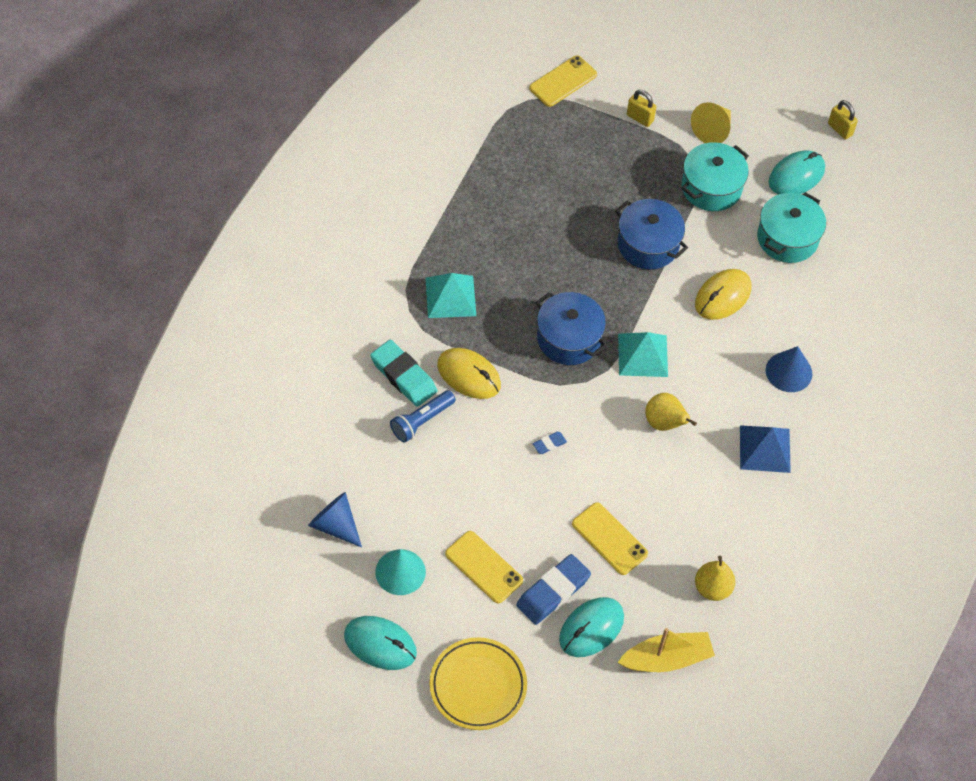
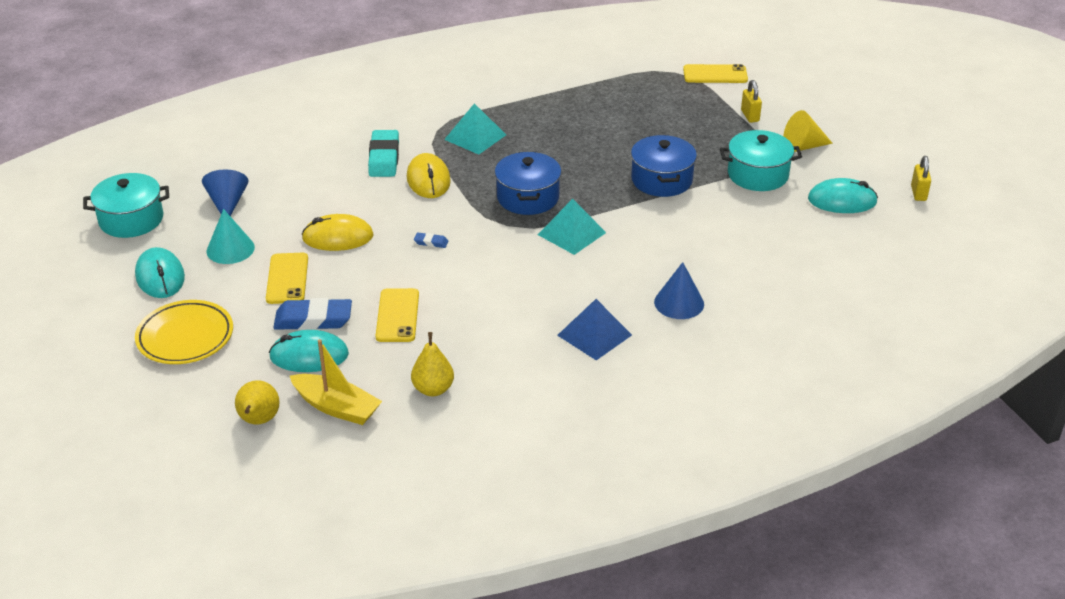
camera: 45 degrees right, 20 degrees down
(422, 421) = (362, 185): blue flashlight -> none
(664, 423) = (534, 277): yellow pear -> yellow pear (259, 421)
(722, 296) = (683, 234): yellow mouse -> yellow mouse (338, 237)
(787, 238) = (785, 230): turquoise pot -> turquoise pot (131, 220)

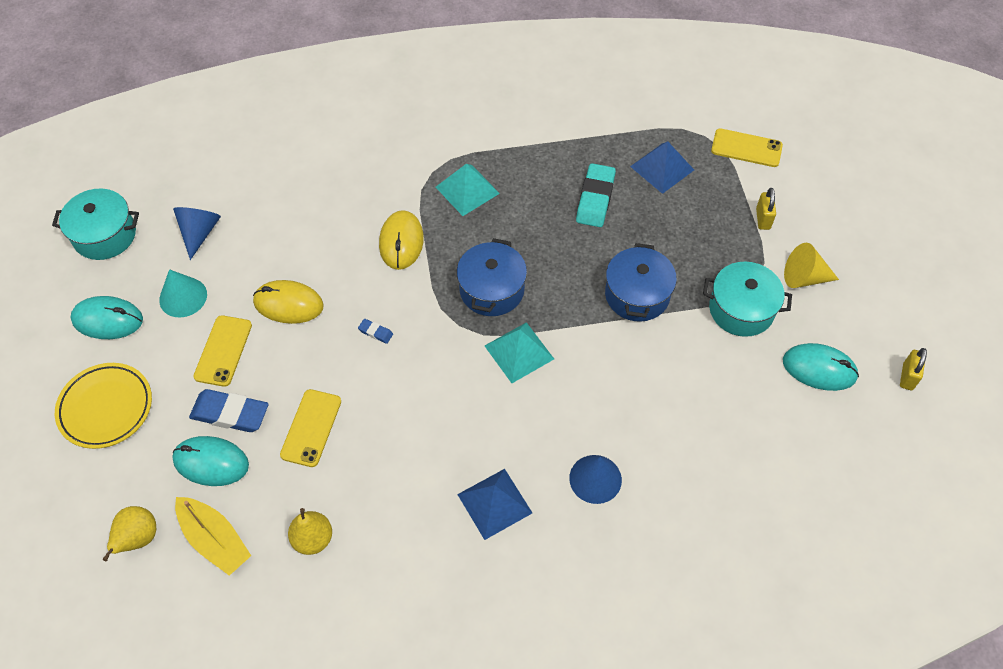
camera: 15 degrees right, 20 degrees up
(160, 276) = (108, 320): turquoise mouse -> turquoise mouse turned 75 degrees counterclockwise
(384, 158) = (368, 201): turquoise eraser -> turquoise eraser (595, 198)
(646, 97) = (662, 168): none -> blue pyramid

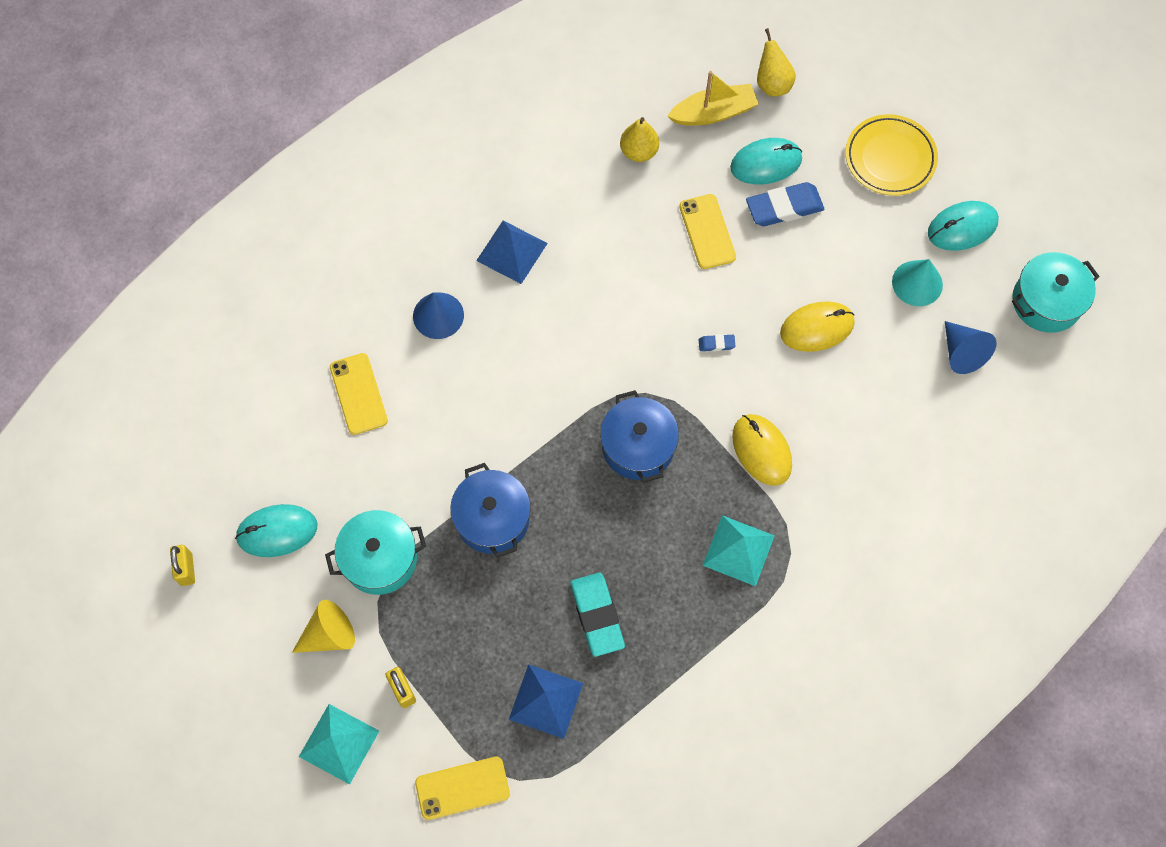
camera: 150 degrees right, 10 degrees up
(215, 540) = (713, 113): yellow boat -> yellow boat turned 150 degrees clockwise
(223, 351) = (837, 255): yellow phone -> yellow phone (358, 394)
(519, 352) = (572, 395): turquoise pyramid -> turquoise pyramid (339, 743)

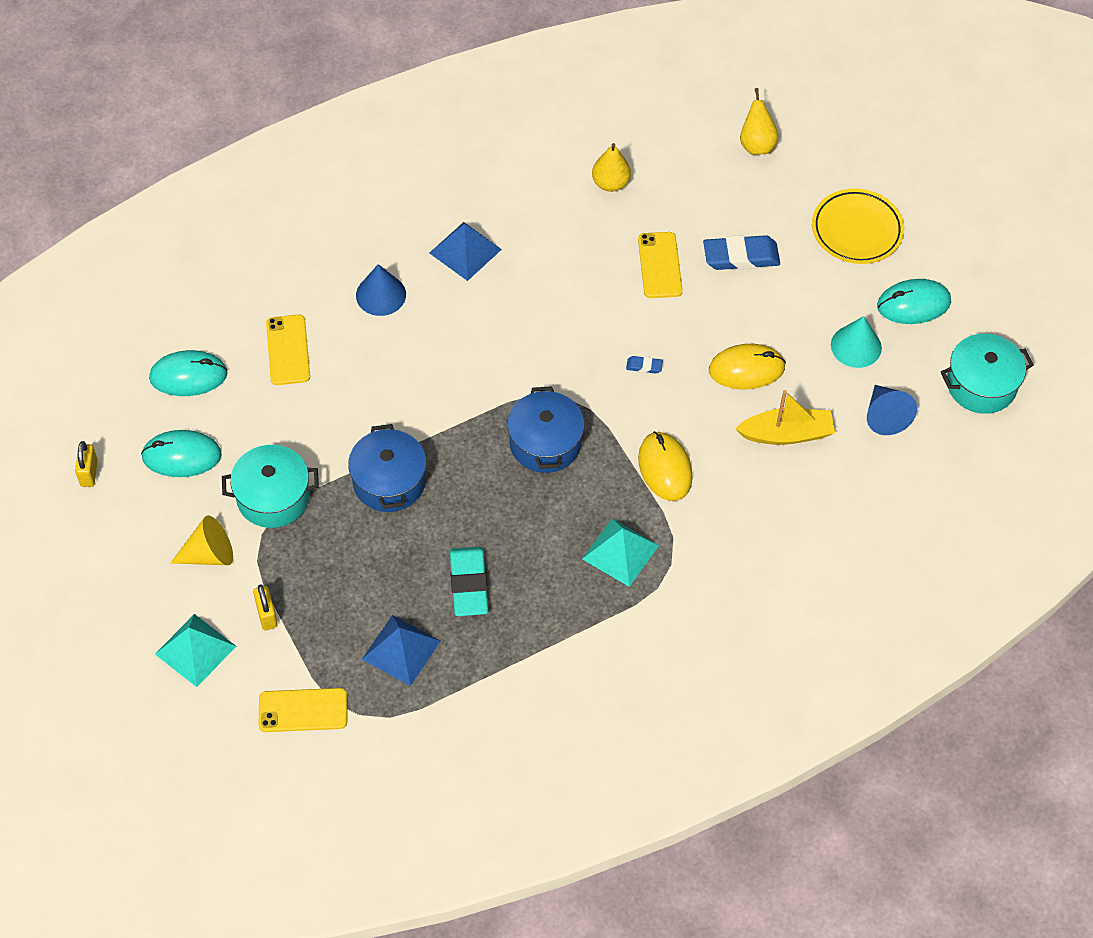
camera: 10 degrees right, 10 degrees down
(713, 113) = (692, 161): yellow boat -> yellow boat (786, 434)
(766, 163) = (732, 214): turquoise mouse -> turquoise mouse (188, 376)

